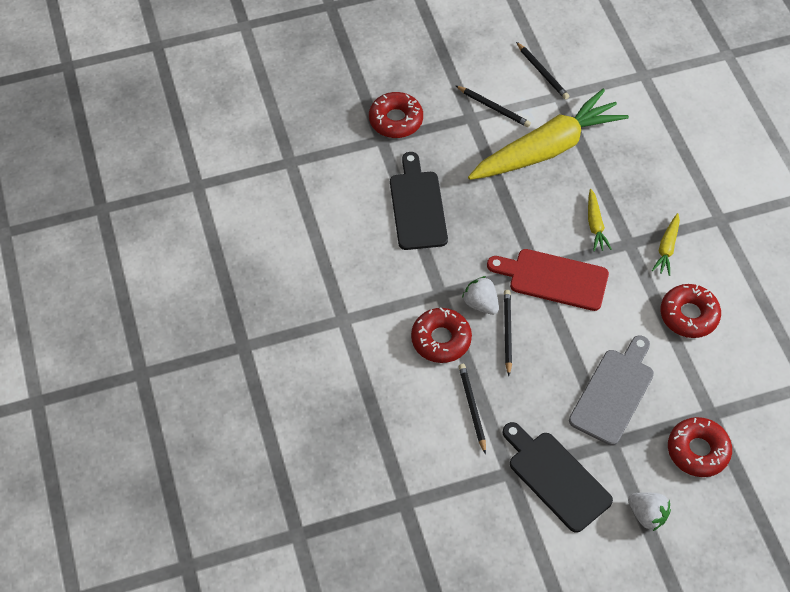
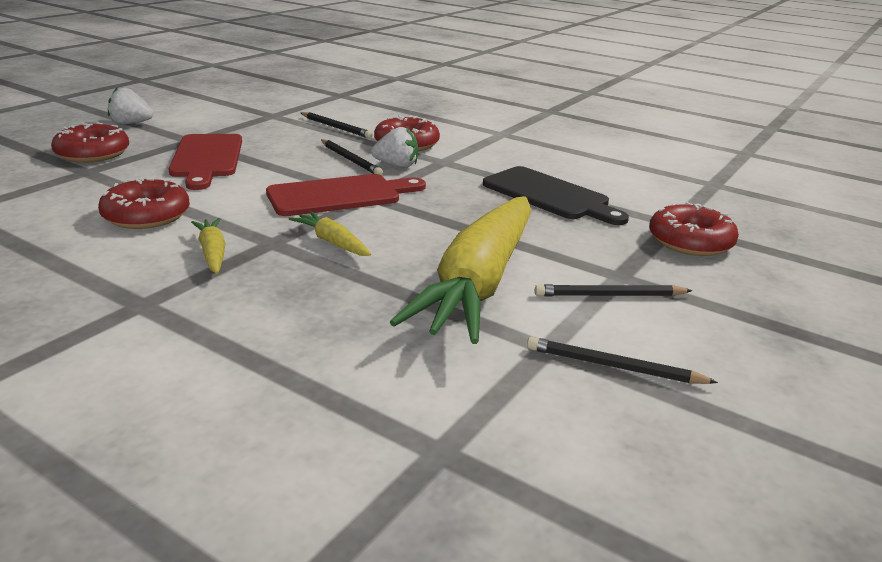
camera: 140 degrees right, 30 degrees down
(556, 478) = (229, 120): black cutting board -> none
(613, 393) = (207, 158): grey cutting board -> red cutting board

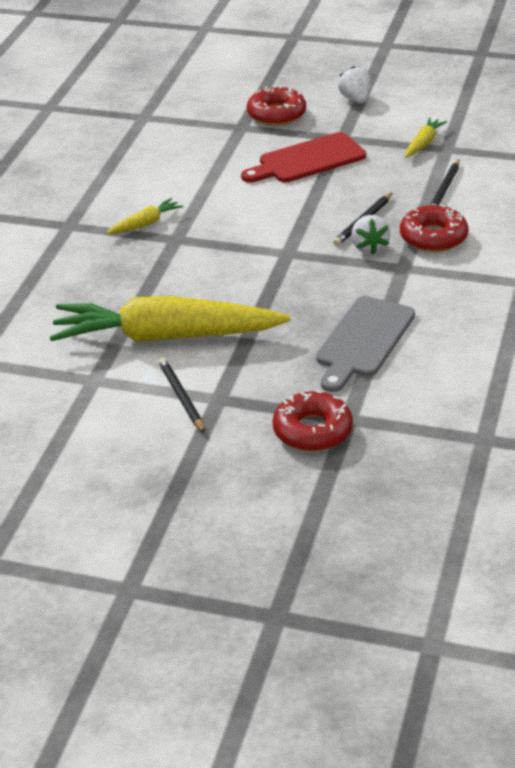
camera: 75 degrees right, 10 degrees up
(146, 215) = (184, 179): red donut -> none
(332, 242) = (192, 262): yellow carrot -> yellow carrot (423, 143)
(340, 195) = (279, 240): red cutting board -> none
(550, 195) = (363, 341): black cutting board -> grey cutting board
(614, 366) = (83, 410): black pencil -> none

